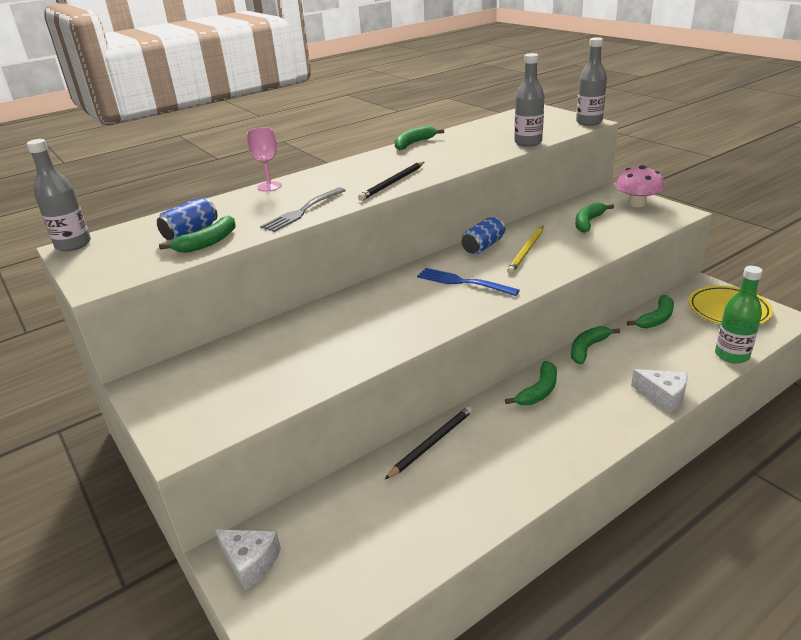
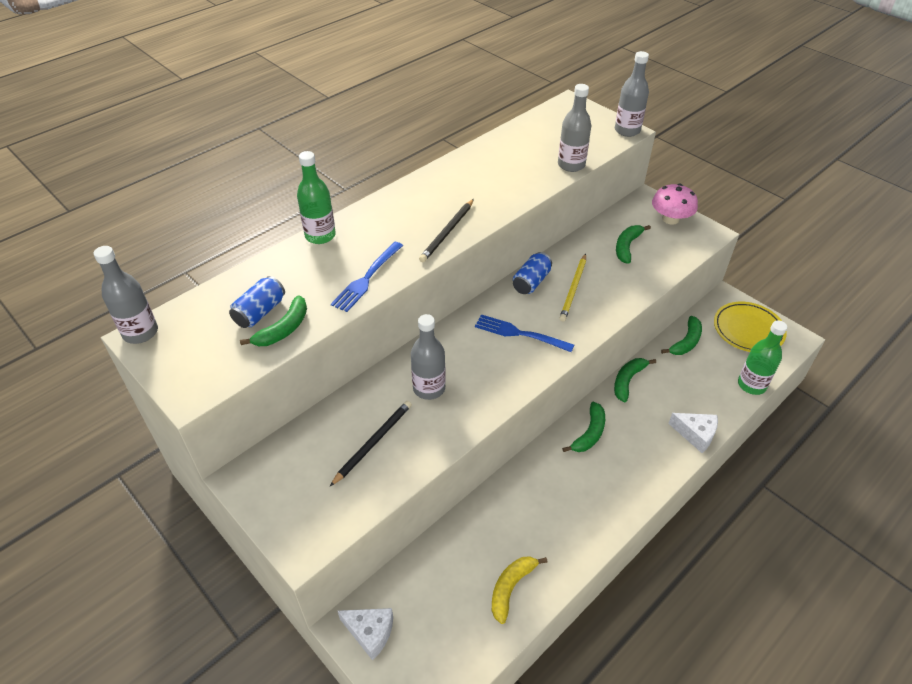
camera: 10 degrees left, 15 degrees up
(269, 186) = (320, 236): pink goblet -> green bottle
(303, 211) = (367, 278): grey fork -> blue fork
(357, 321) = (429, 388): none -> grey bottle
(414, 143) = (455, 162): green banana -> none
(424, 529) = (511, 587): none -> yellow banana
(432, 443) = (503, 497): black pencil -> black pencil (373, 442)

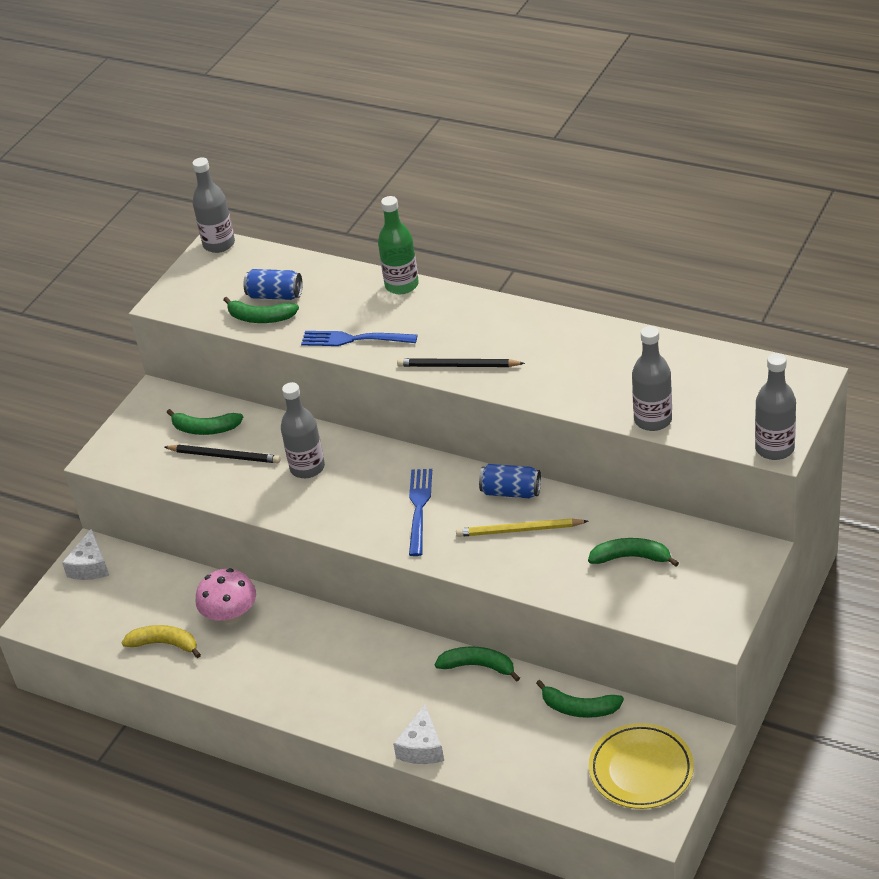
camera: 75 degrees right, 5 degrees down
(589, 433) = (379, 652): green banana -> green banana (205, 429)
(670, 219) = (722, 586): pink mushroom -> pink mushroom (230, 614)
(751, 385) = (534, 789): green bottle -> none

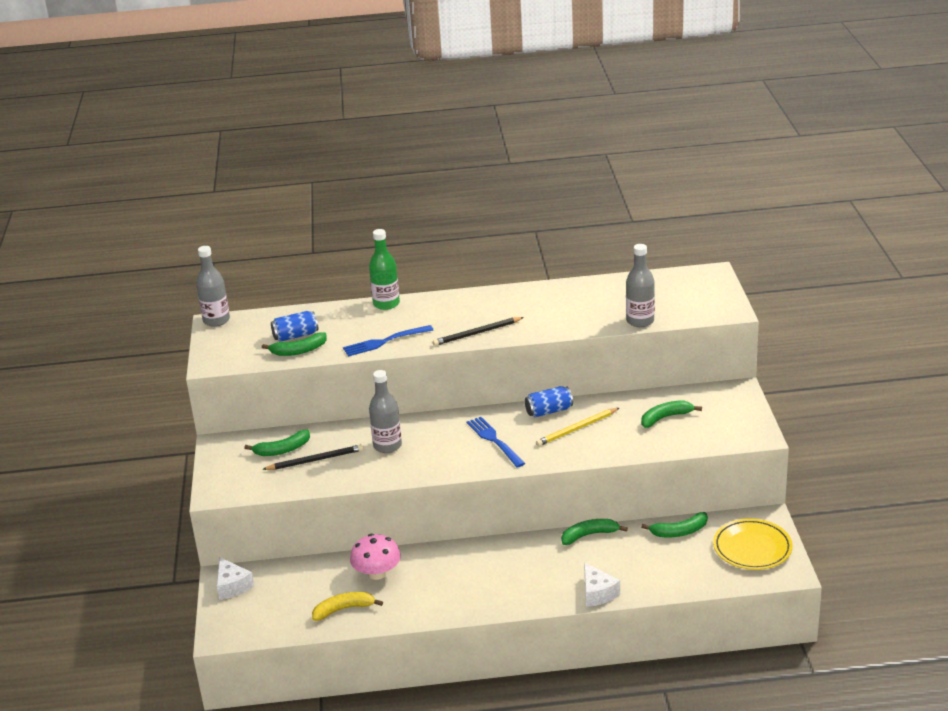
camera: 35 degrees left, 10 degrees down
(774, 448) = (731, 311): grey bottle -> none

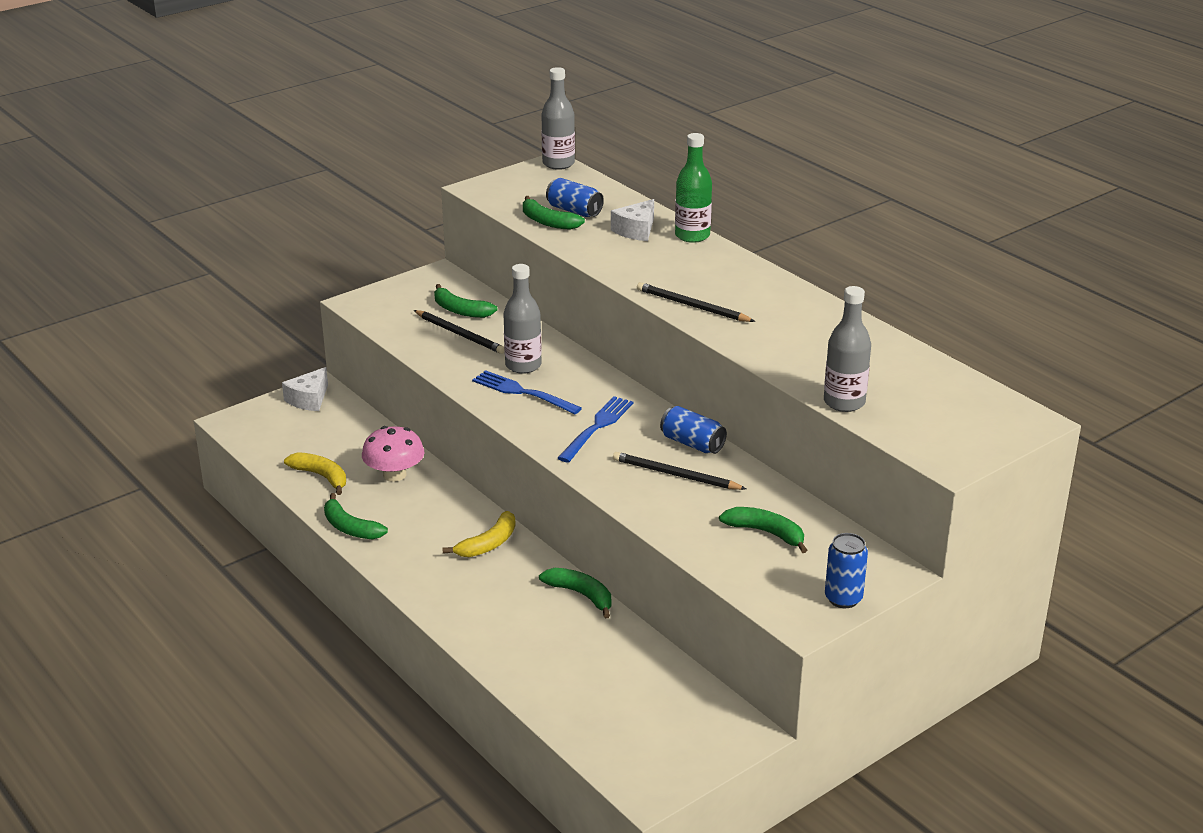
camera: 55 degrees right, 0 degrees up
(385, 341) = (616, 260): blue fork -> blue fork (523, 392)
(500, 556) = (488, 544): none -> yellow banana
(576, 429) = (675, 475): yellow pencil -> black pencil
(597, 593) = (478, 639): white cheese -> white cheese (636, 230)
(679, 532) = (649, 664): green banana -> green banana (350, 527)
(749, 415) = (843, 599): none -> blue can
(752, 548) = (670, 739): yellow plate -> none

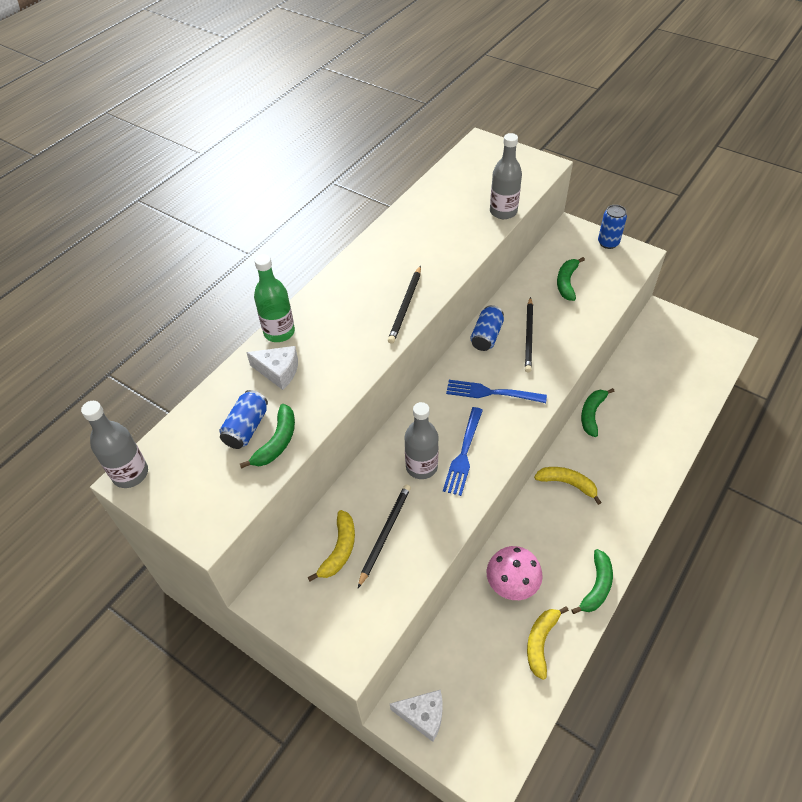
camera: 105 degrees left, 20 degrees up
(460, 310) = (339, 550): green banana -> yellow banana

